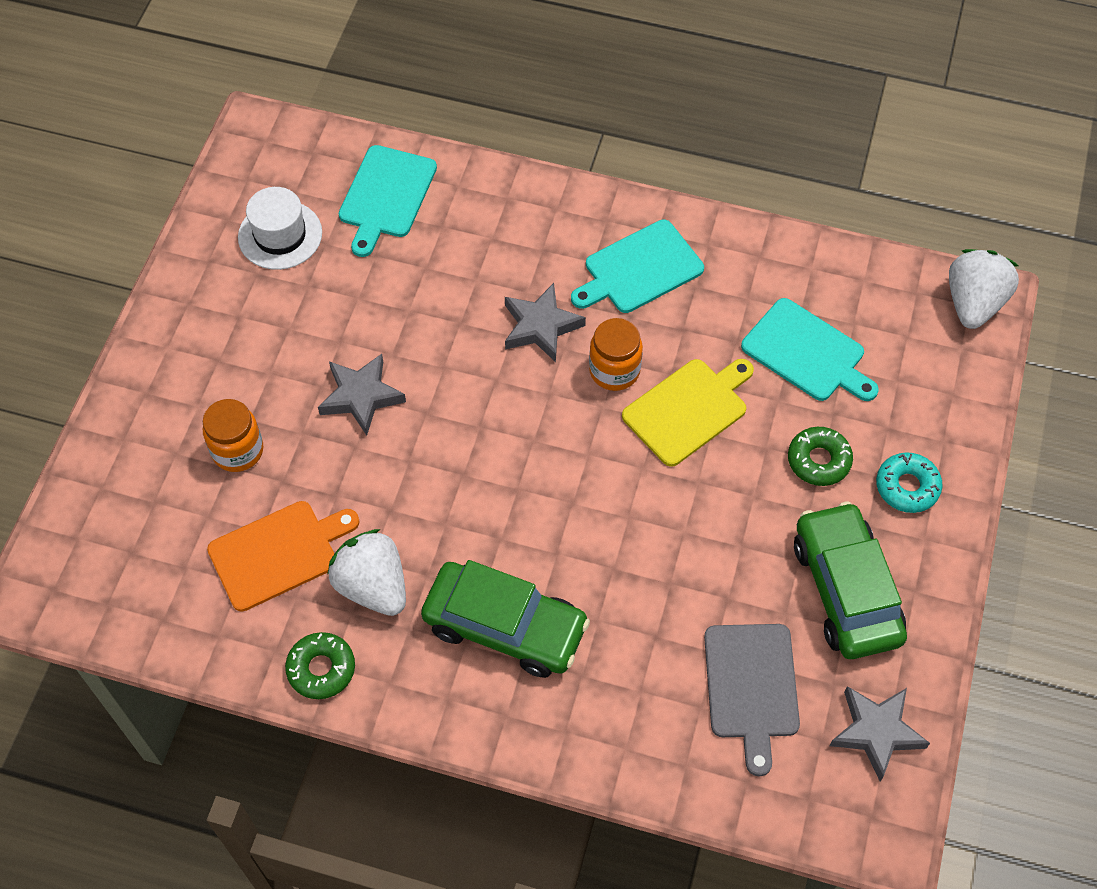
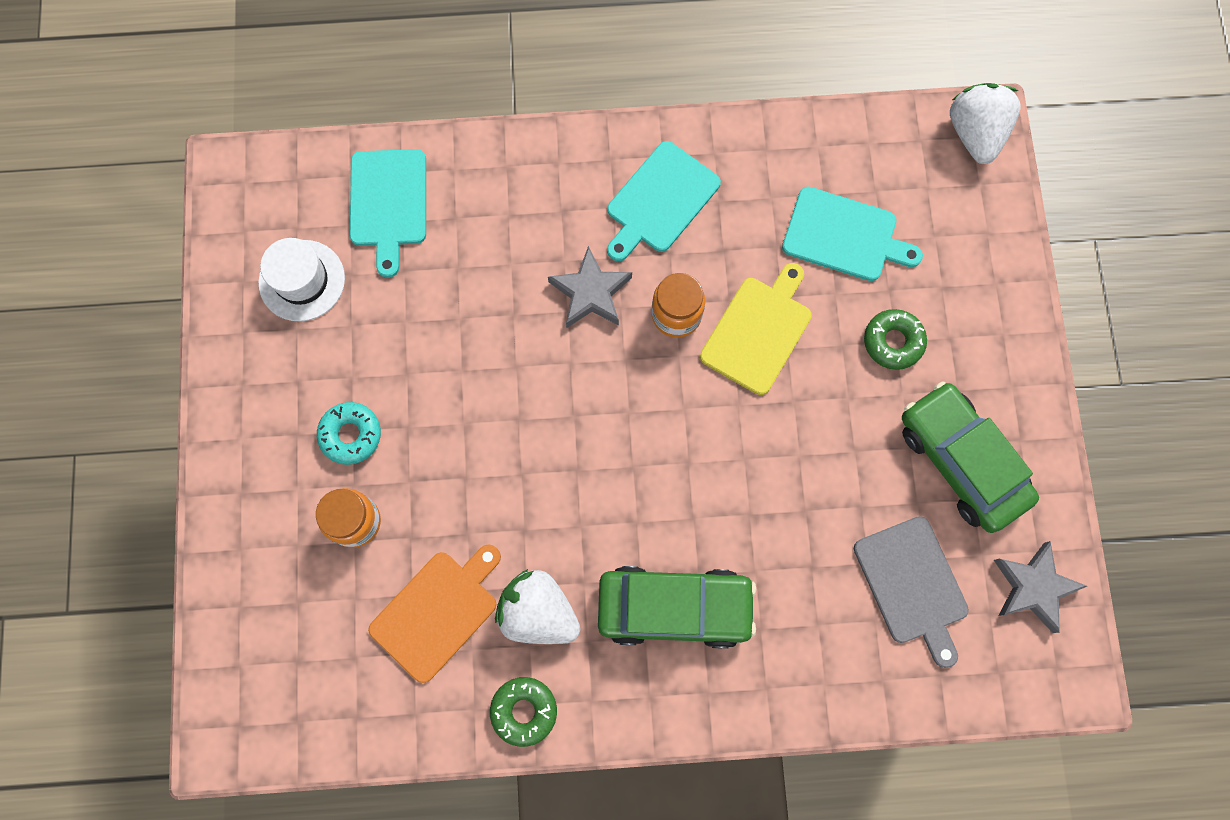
camera: 20 degrees left, 15 degrees up
(361, 396) = (450, 424): grey star -> none
(907, 487) = (979, 340): turquoise donut -> turquoise donut (351, 435)

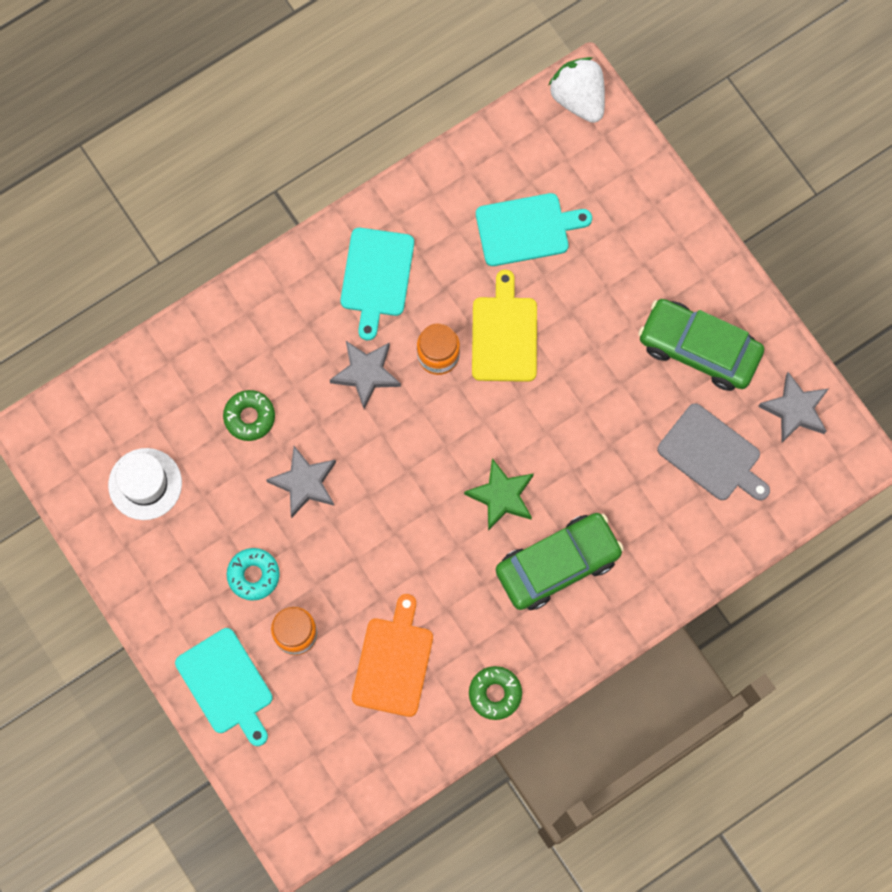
camera: 30 degrees left, 0 degrees up
(388, 203) = (174, 390): turquoise cutting board -> turquoise cutting board (226, 685)
(460, 369) = (304, 483): none -> grey star
(538, 612) = (465, 621): white strawberry -> none
(656, 499) = (501, 496): none -> green star
(893, 342) = (604, 289): green donut -> green donut (249, 417)

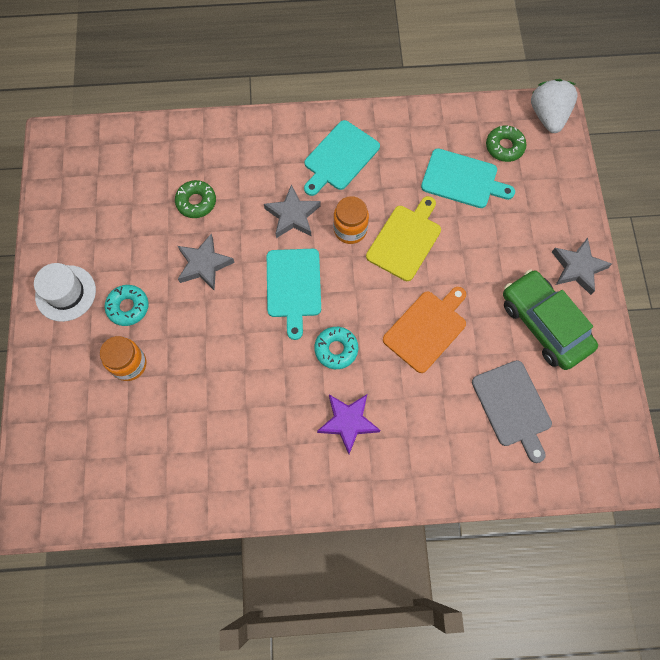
camera: 30 degrees right, 5 degrees down
(145, 484) = (99, 208): white hat -> white hat (65, 293)
(226, 685) = (58, 372): turquoise cutting board -> turquoise cutting board (293, 286)
(393, 662) = (184, 425): orange cutting board -> orange cutting board (427, 329)
(495, 693) = (242, 492): green donut -> green donut (504, 147)
(501, 496) = (336, 349): green star -> turquoise donut
(558, 564) = (348, 422): green car -> purple star
(795, 410) = (596, 408): grey star -> grey star (578, 268)

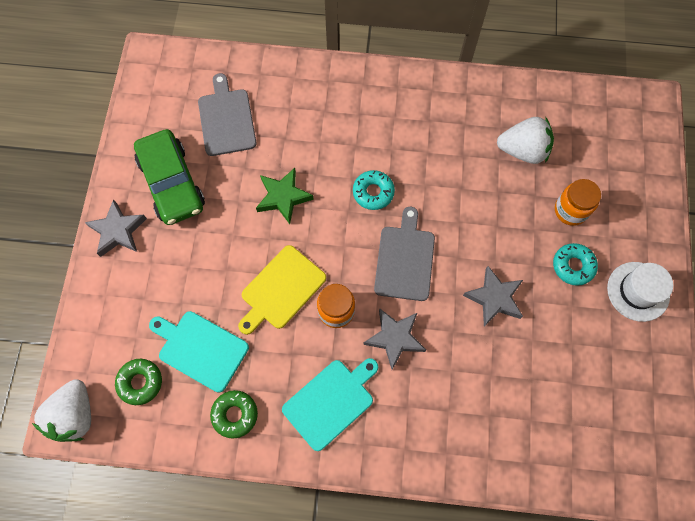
camera: 170 degrees left, 0 degrees up
(180, 425) = (523, 150): none -> white strawberry
(196, 202) = (499, 373): green donut -> green donut (235, 414)
(293, 286) = (405, 259): turquoise cutting board -> grey cutting board
(348, 422) = (374, 130): purple star -> none
(427, 329) = (283, 197): orange cutting board -> green star

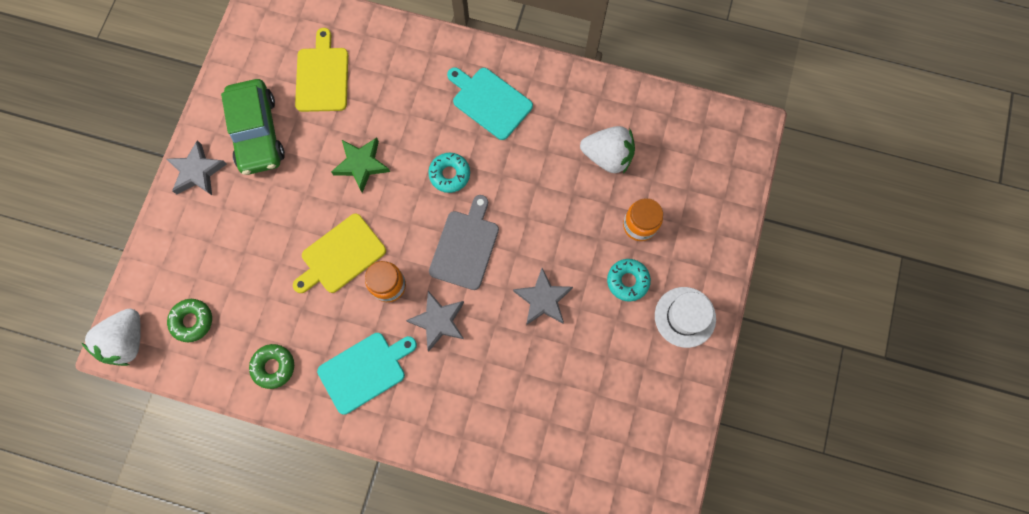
camera: 10 degrees right, 5 degrees up
(200, 349) = (254, 299): turquoise cutting board -> turquoise cutting board (490, 101)
(226, 119) = (322, 76): grey cutting board -> yellow cutting board

